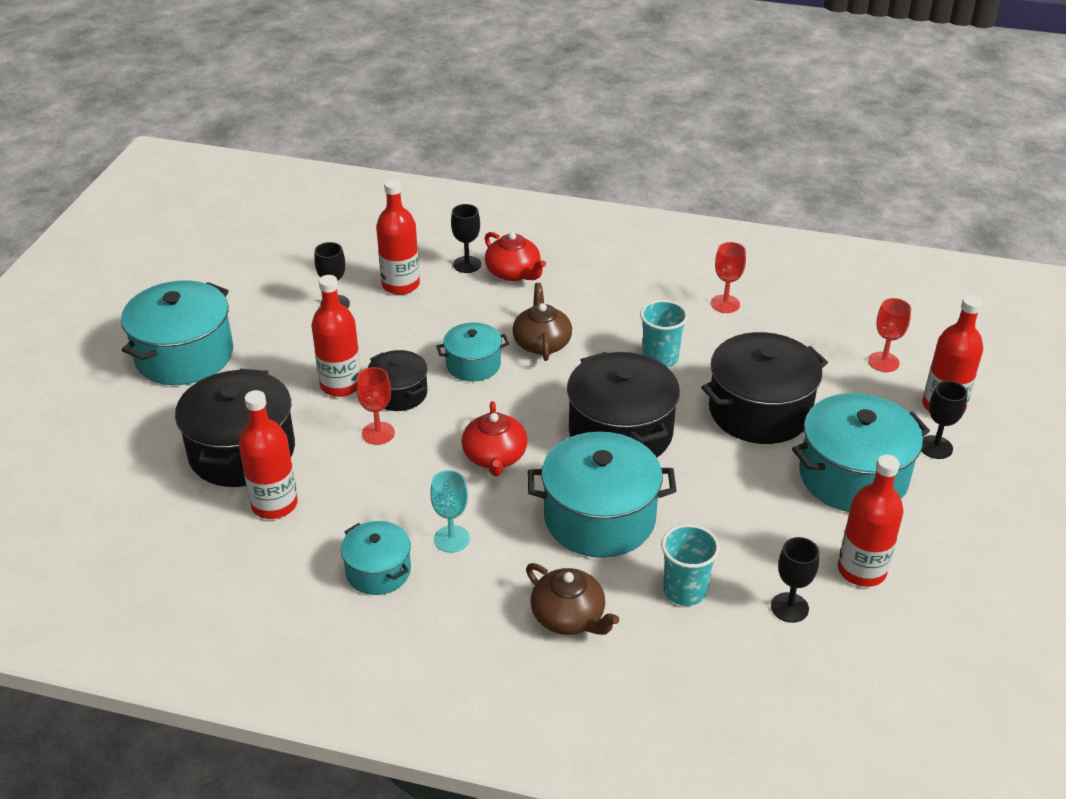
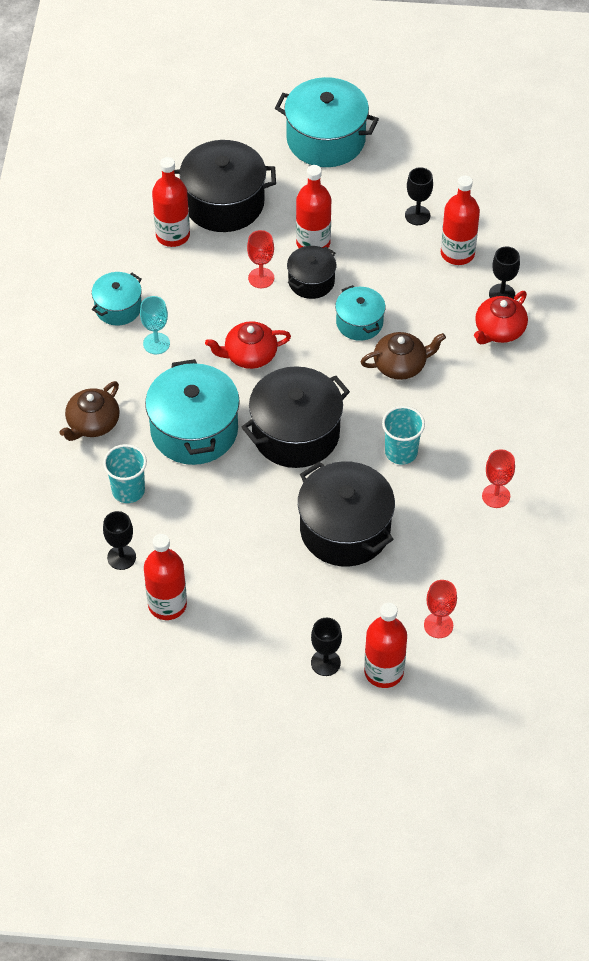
camera: 80 degrees right, 15 degrees up
(853, 476) = (275, 599): turquoise pot -> none

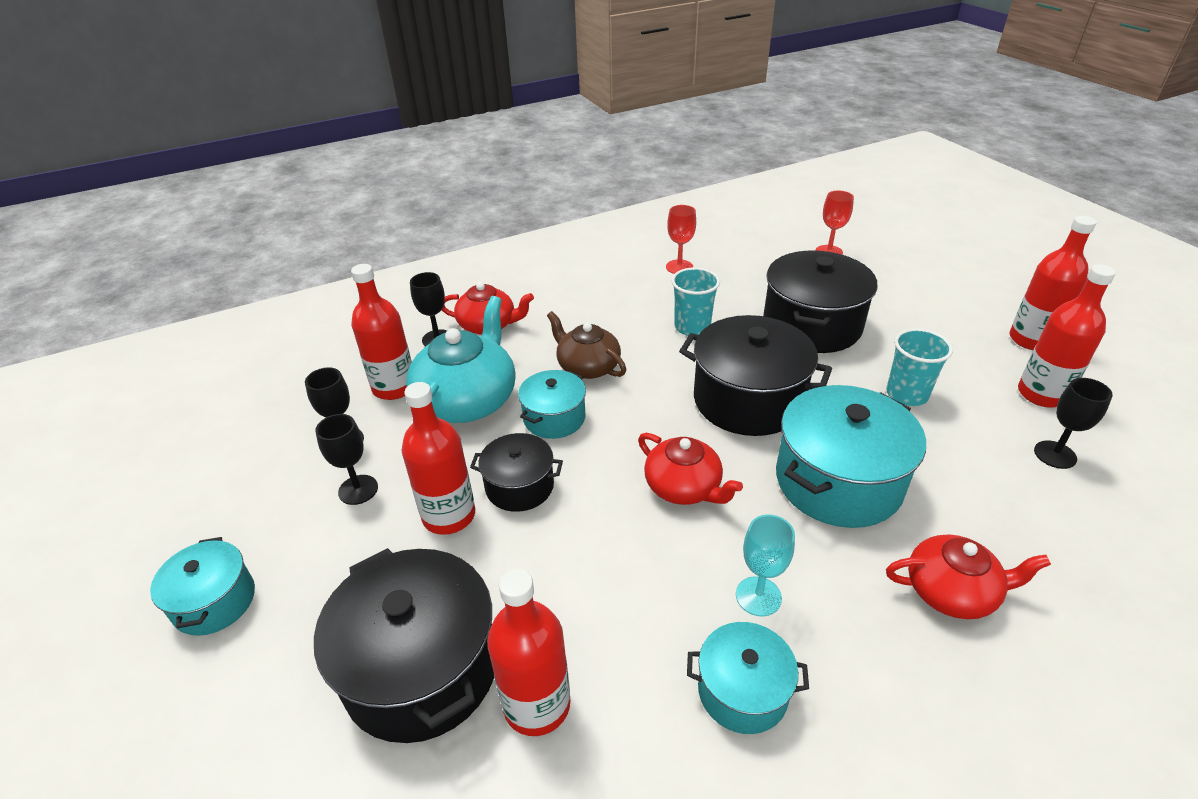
camera: 120 degrees left, 15 degrees down
(92, 423) = (951, 591): brown teapot -> red teapot
(128, 490) = (982, 495): turquoise cup -> turquoise cup (907, 394)
(261, 278) = (549, 539): red goblet -> none
(325, 663) = (939, 286): black goblet -> black goblet (358, 490)
(326, 139) = (214, 601): turquoise pot -> turquoise pot, size x0.56
(384, 671) = (902, 260): red bottle -> red bottle (1031, 340)
(413, 286) = (467, 400): none -> turquoise teapot

